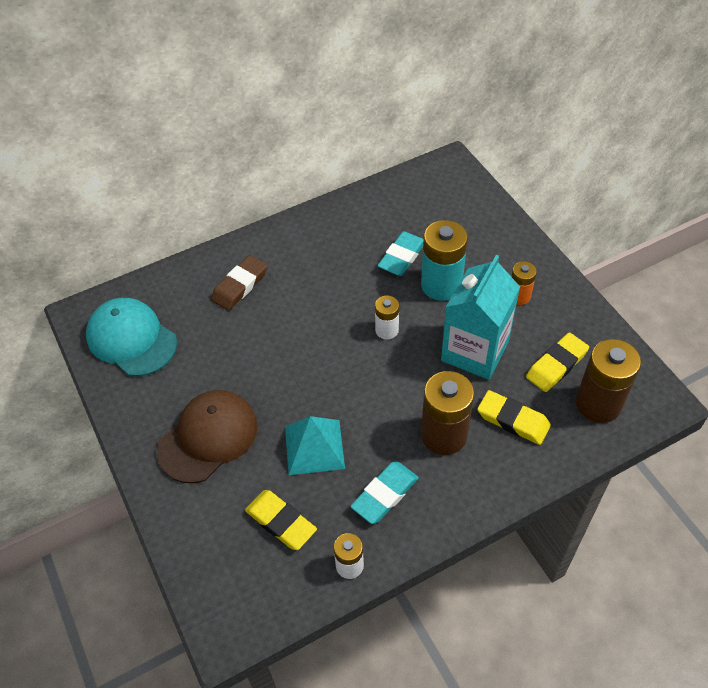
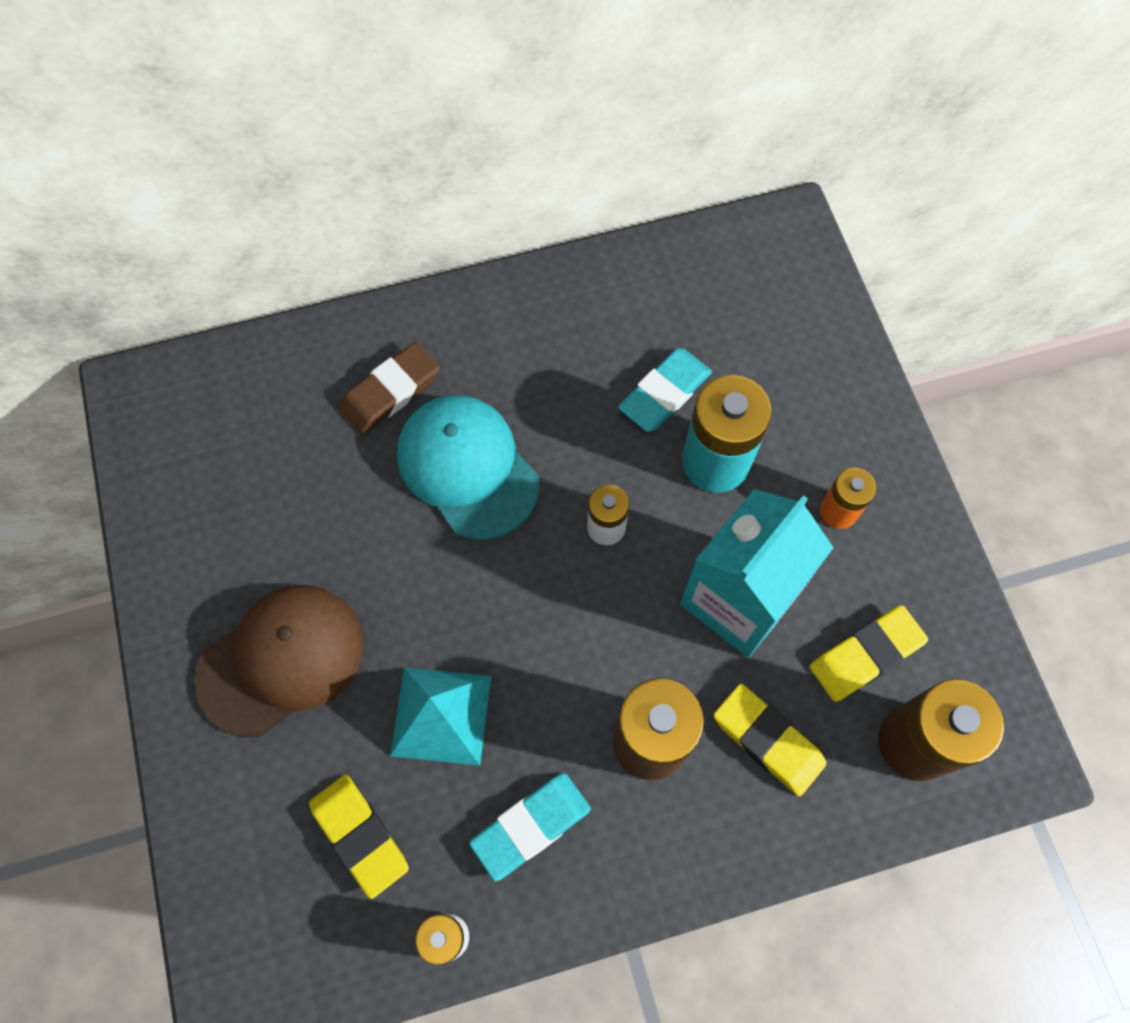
camera: 10 degrees right, 15 degrees up
(131, 339) = (201, 454): turquoise cap -> turquoise cap (467, 468)

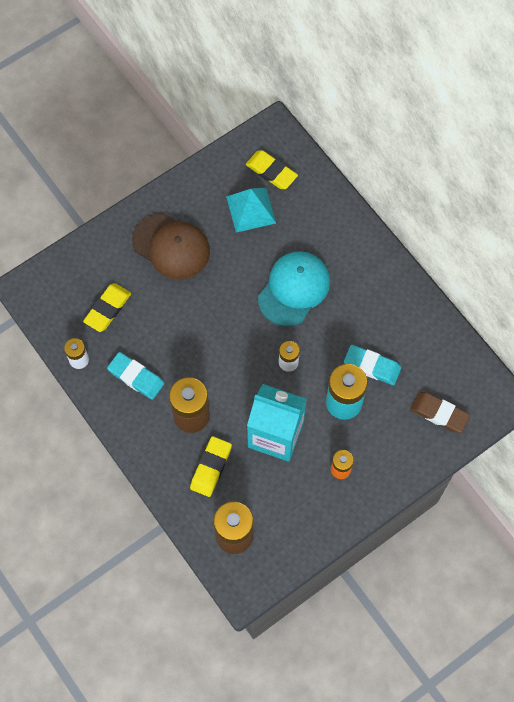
camera: 70 degrees right, 0 degrees up
(391, 392) = (319, 240): brown eraser -> brown eraser (439, 413)
(441, 715) = (171, 322): turquoise pyramid -> turquoise pyramid (251, 210)
(865, 655) = (269, 501): yellow eraser -> yellow eraser (271, 172)

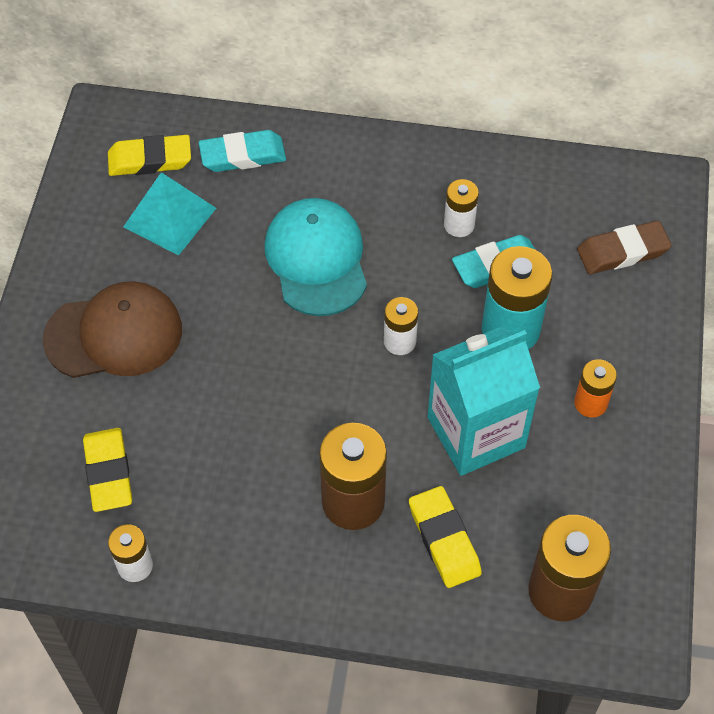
camera: 45 degrees left, 10 degrees down
(136, 377) = (234, 520): turquoise eraser -> turquoise eraser (243, 155)
(377, 330) = (459, 225): none -> white battery

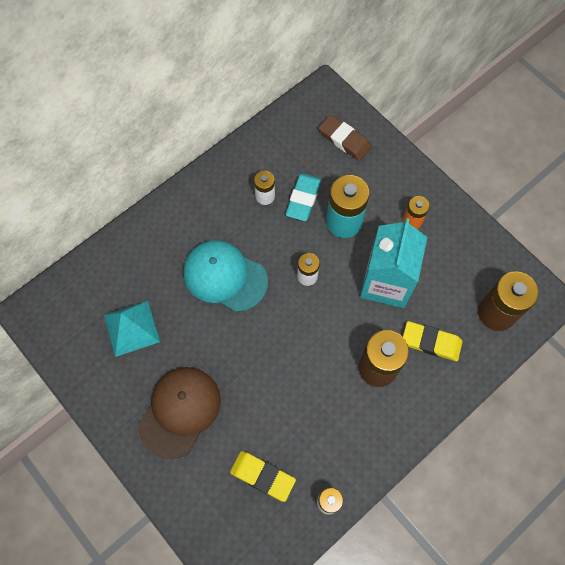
camera: 50 degrees left, 10 degrees up
(150, 160) = (84, 310): yellow eraser -> none
(243, 155) = (127, 262): turquoise eraser -> none
(622, 251) = (344, 140): brown eraser -> brown eraser turned 75 degrees counterclockwise

